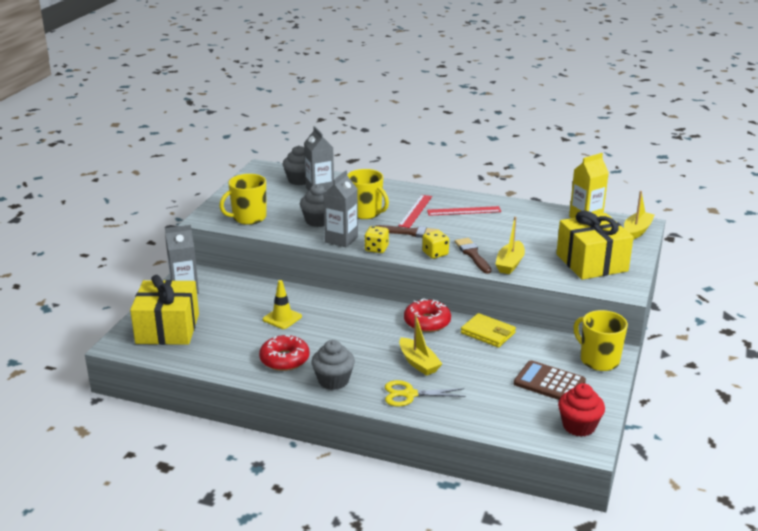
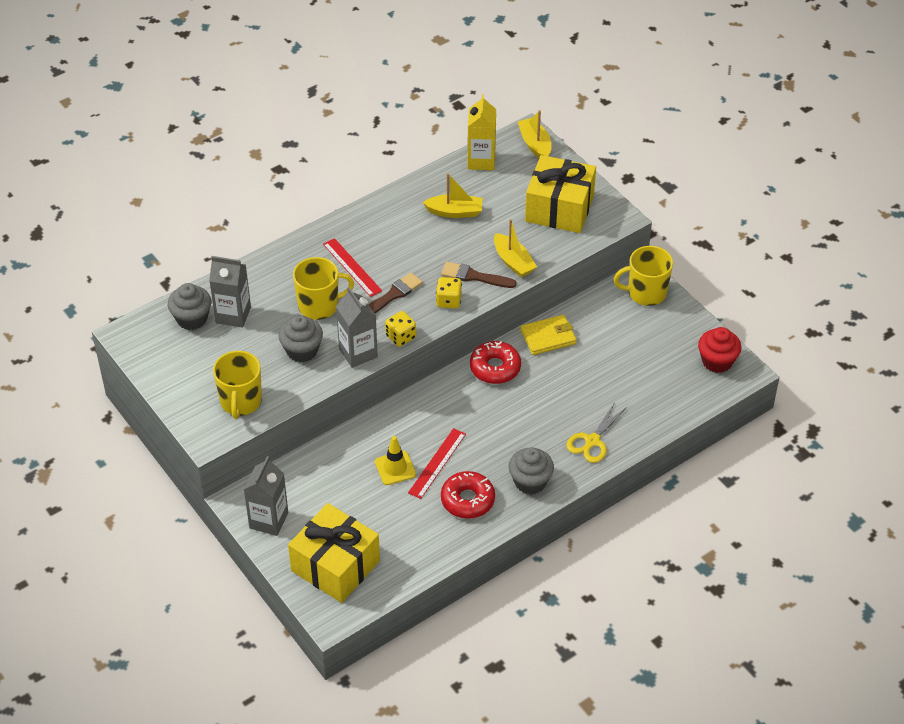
camera: 55 degrees left, 20 degrees up
(418, 363) = (553, 410): yellow boat -> yellow boat (455, 212)
(464, 211) = (386, 233): red ruler -> red ruler (437, 463)
(549, 382) = (650, 343): brown calculator -> none

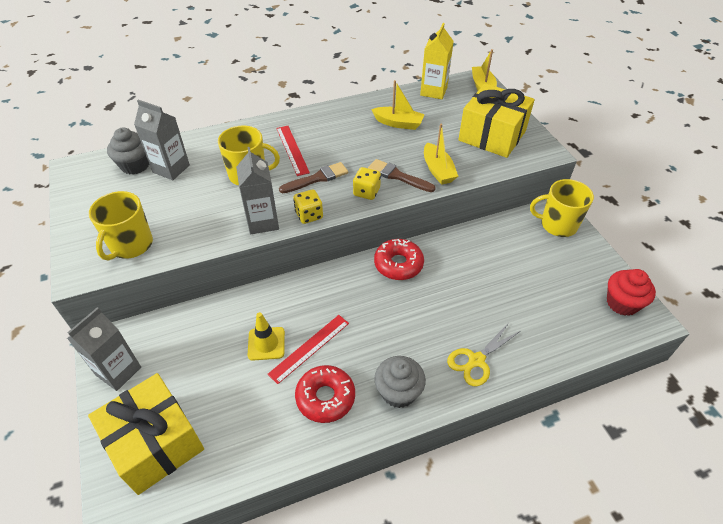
camera: 15 degrees right, 0 degrees up
(302, 350) = (213, 210): grey cupcake -> none
(548, 337) = (456, 246): yellow wallet -> none

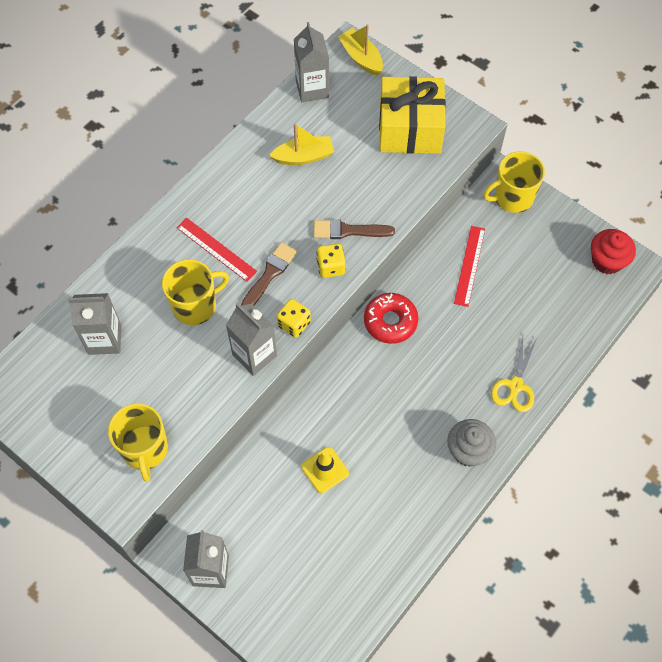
camera: 30 degrees left, 15 degrees up
(135, 165) = (60, 355): grey cupcake -> none
(155, 443) = (298, 609): yellow gift -> none
(309, 348) = (366, 452): red ruler -> red ruler (469, 265)
(325, 397) = (411, 490): red donut -> none
(433, 91) = (312, 89): yellow carton -> grey carton
(438, 170) = (383, 203): yellow boat -> none

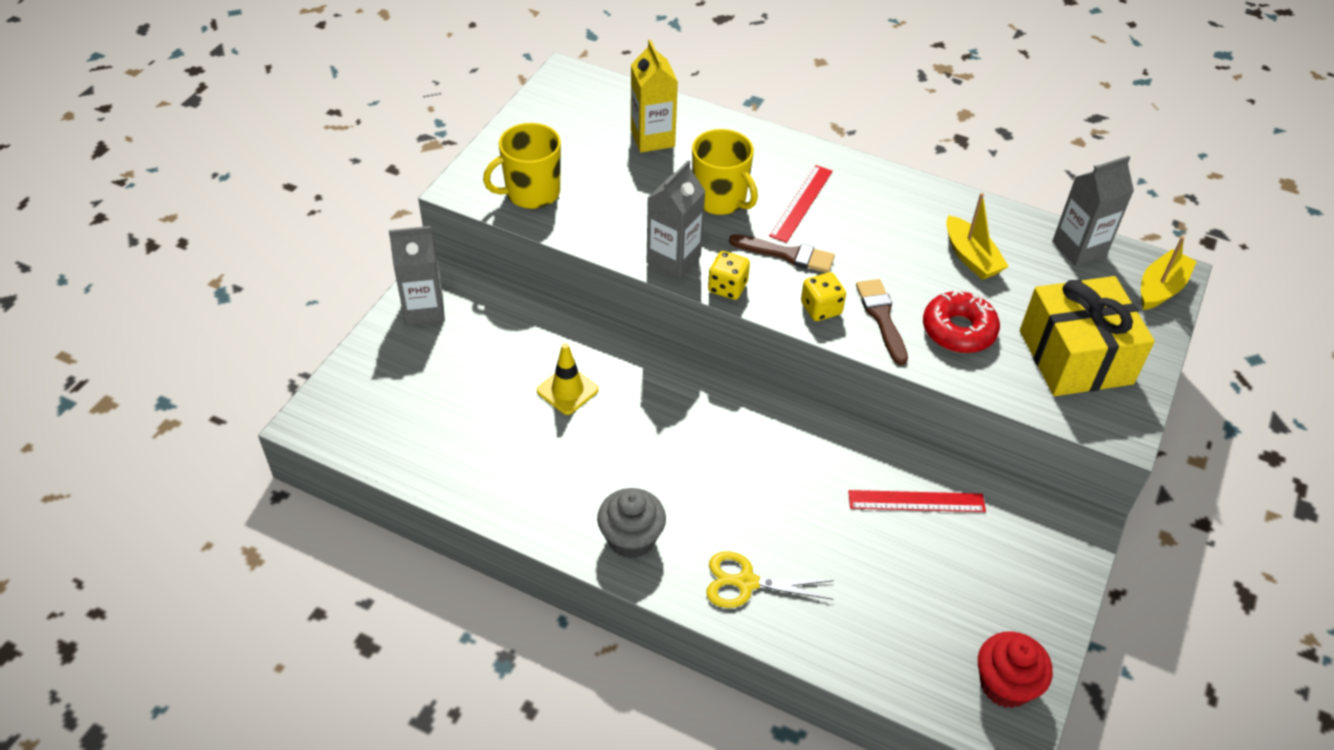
camera: 75 degrees right, 15 degrees down
(104, 339) = (652, 138): grey carton -> yellow carton
(390, 321) = (793, 424): red donut -> red donut (958, 330)
(512, 197) = (1056, 540): yellow mug -> none

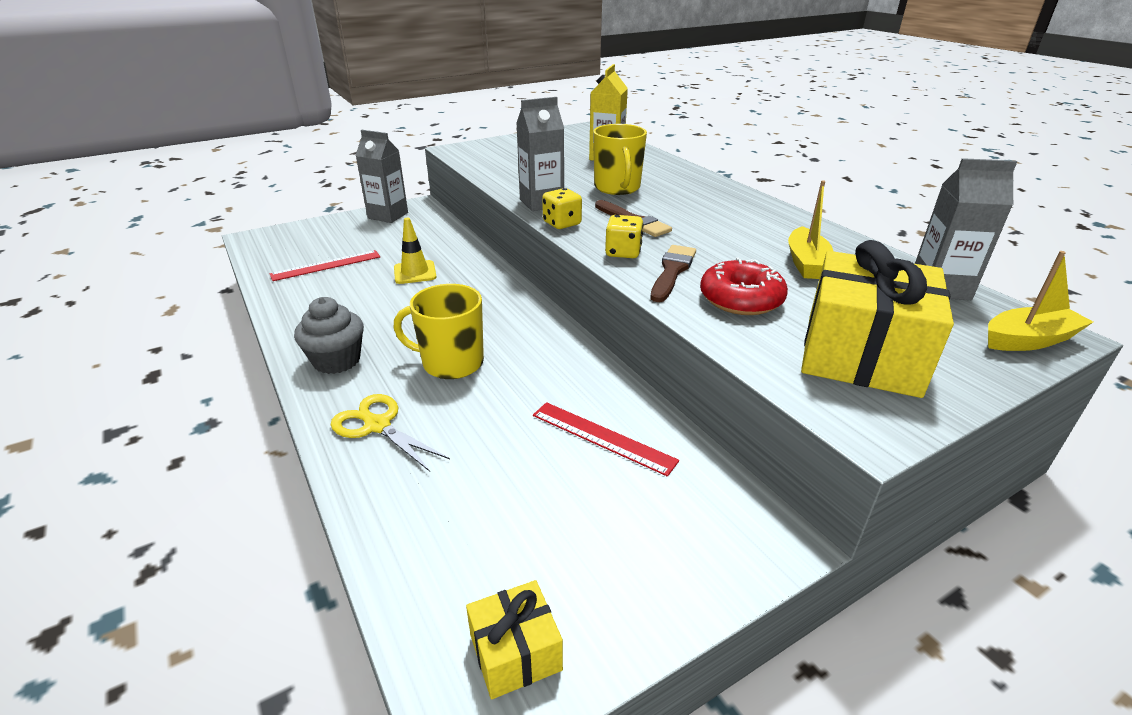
camera: 35 degrees right, 15 degrees down
(531, 193) = (492, 159): yellow mug -> yellow mug (451, 363)
(801, 203) = (680, 203): red ruler -> red ruler (326, 265)
(1005, 684) = (515, 652): red cupcake -> yellow gift

